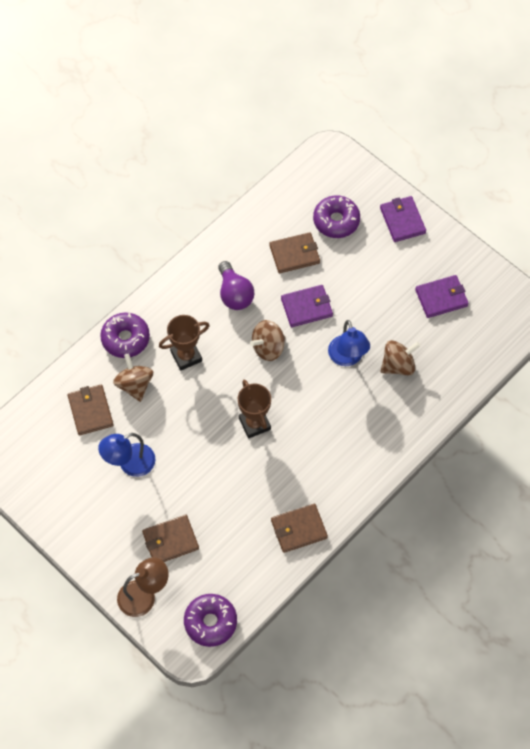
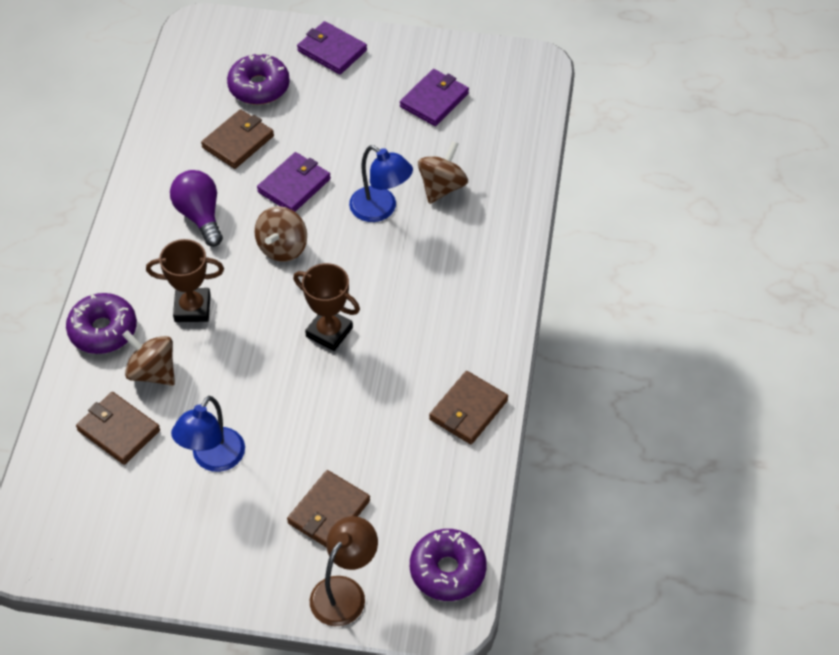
camera: 35 degrees left, 10 degrees down
(186, 356) = (192, 308): brown trophy -> brown trophy turned 60 degrees clockwise
(234, 294) = (200, 216): purple light bulb -> purple light bulb turned 150 degrees counterclockwise

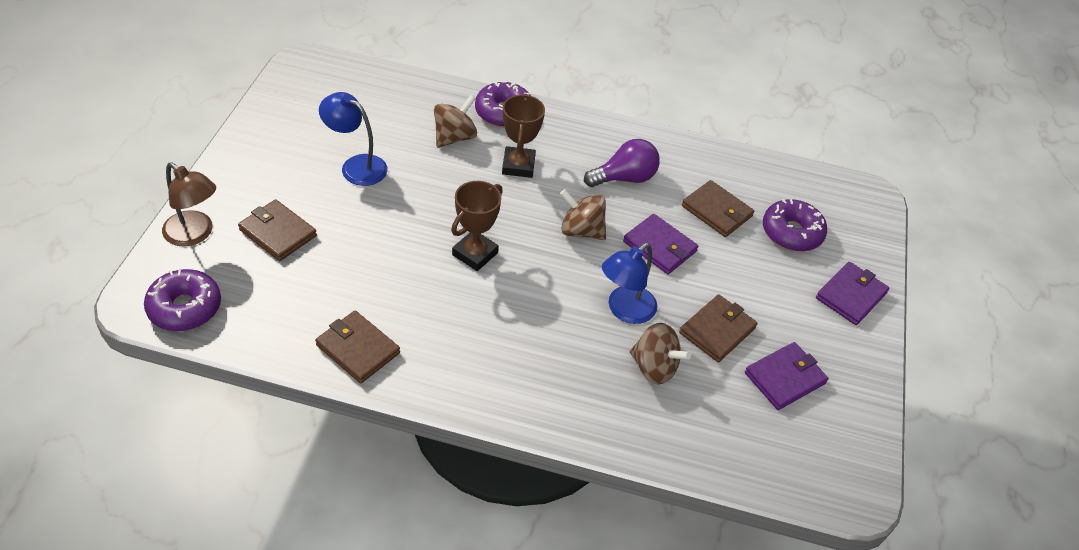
camera: 90 degrees right, 5 degrees down
(118, 430) = (401, 115): brown wallet -> brown wallet (717, 330)
(434, 100) = (785, 378): purple wallet -> purple wallet turned 75 degrees counterclockwise

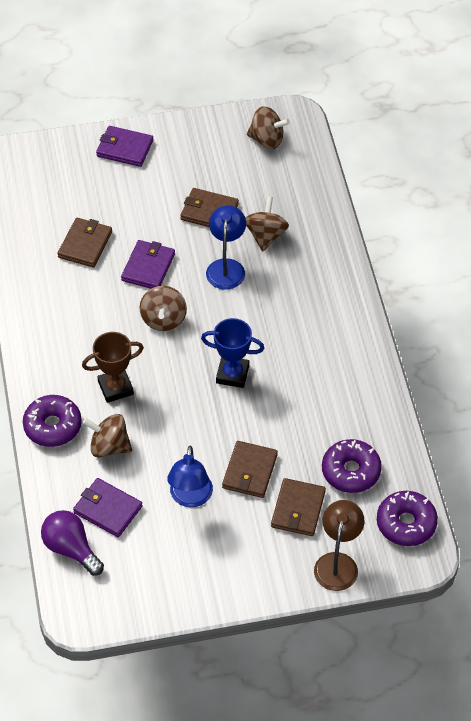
camera: 110 degrees left, 5 degrees up
(357, 349) = (366, 401): brown wallet -> brown wallet (250, 471)
(475, 254) = (232, 374): brown trophy -> blue trophy
(624, 178) = (84, 313): purple light bulb -> purple light bulb (71, 549)
(624, 310) = (226, 267): blue lamp -> blue lamp turned 105 degrees counterclockwise
(785, 378) = (226, 167): purple wallet -> purple wallet (107, 509)
(791, 233) = (80, 195): purple donut -> purple donut (351, 471)
(818, 441) = (267, 140): none -> brown spinning top

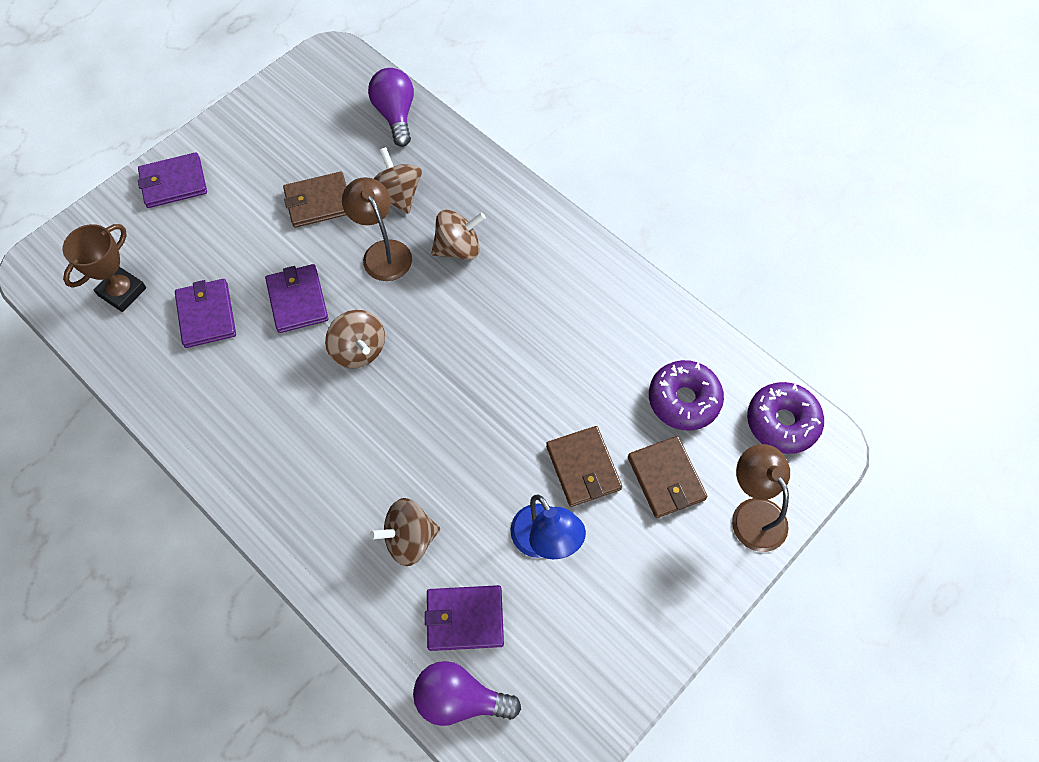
camera: 35 degrees left, 10 degrees up
(53, 426) = (325, 556): purple donut -> none
(85, 244) = (206, 315): brown wallet -> purple wallet
(115, 388) = (364, 463): brown trophy -> brown trophy (122, 292)
(226, 267) = (382, 252): blue lamp -> brown lamp
(232, 374) = (480, 368): blue trophy -> none
(267, 140) = (322, 94): brown spinning top -> brown spinning top (458, 248)
(307, 180) = (395, 115): none -> purple light bulb

